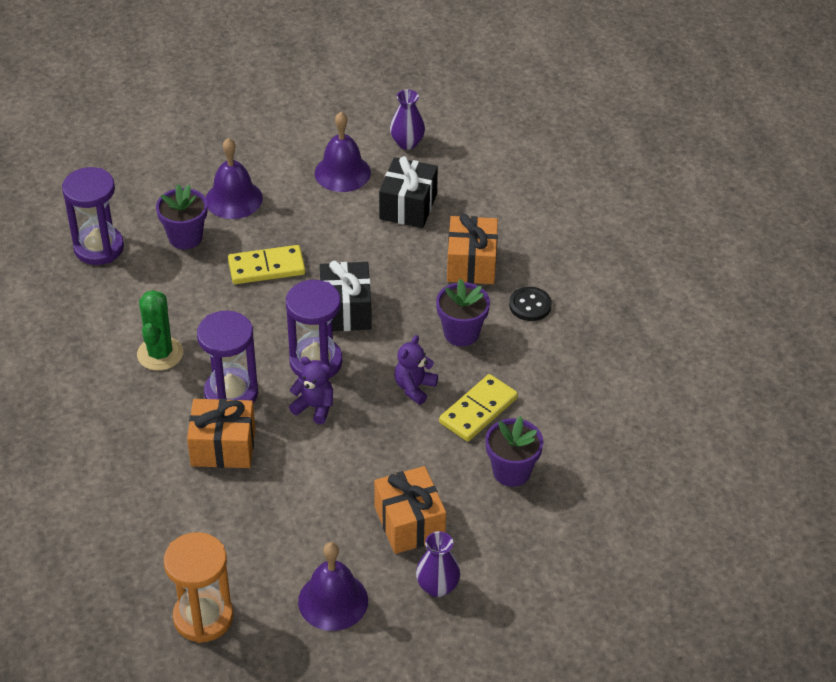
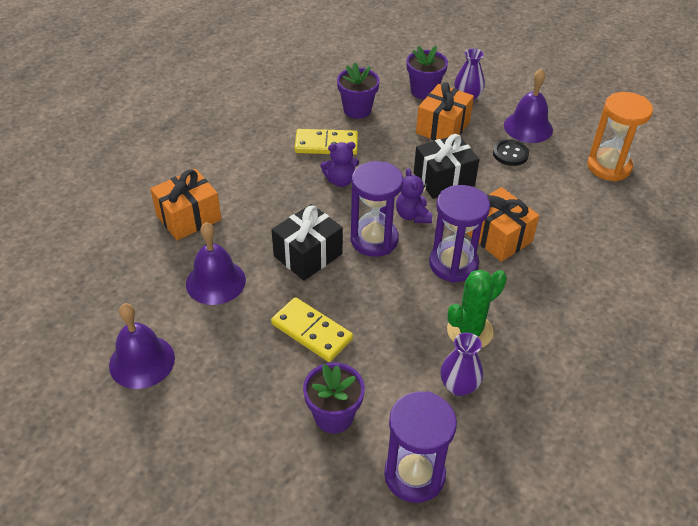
camera: 130 degrees left, 0 degrees up
(233, 199) = (249, 418): purple bell -> purple bell (215, 281)
(407, 143) = (59, 342): purple vase -> purple vase (459, 386)
(408, 206) = (151, 290): black gift -> black gift (443, 179)
(461, 333) = (266, 186): purple flower pot -> purple flower pot (424, 91)
(530, 305) = (204, 169): black button -> black button (510, 154)

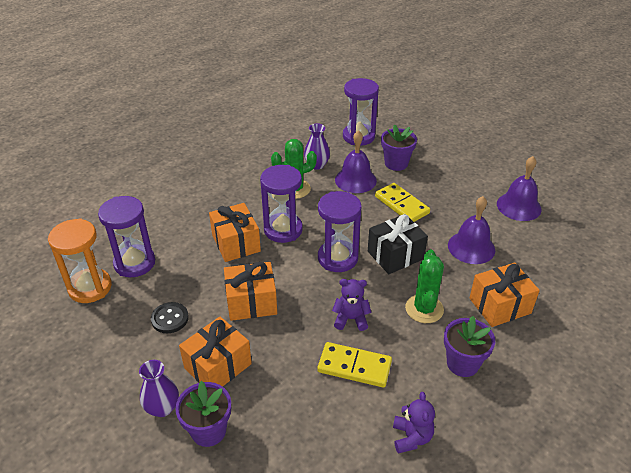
camera: 165 degrees left, 5 degrees down
(268, 201) = (424, 309): none -> green cactus
(357, 110) = (304, 414): purple flower pot -> purple flower pot (462, 363)
(412, 215) = (297, 273): purple teddy bear -> purple teddy bear (411, 437)
(443, 179) = (251, 302): black gift -> orange gift
(528, 127) = (126, 349): purple bell -> purple bell (355, 180)
(589, 196) = (134, 263): none -> purple hourglass

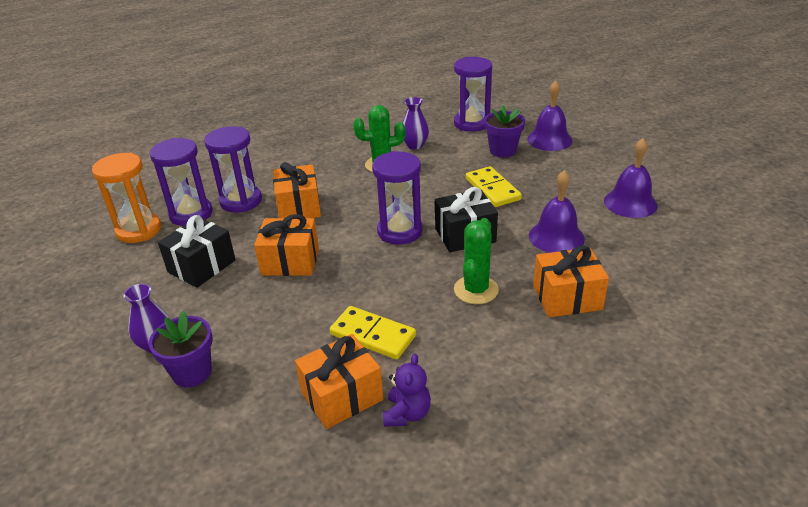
camera: 15 degrees right, 5 degrees down
(170, 319) = (201, 266): black button -> black gift
(218, 366) = (229, 314): orange gift -> orange gift (341, 396)
(283, 230) = (353, 200): purple hourglass -> purple hourglass (241, 201)
(351, 319) = (389, 289): purple teddy bear -> none
(355, 180) = (451, 162): purple bell -> purple bell (549, 139)
(462, 363) = (498, 349): purple flower pot -> none

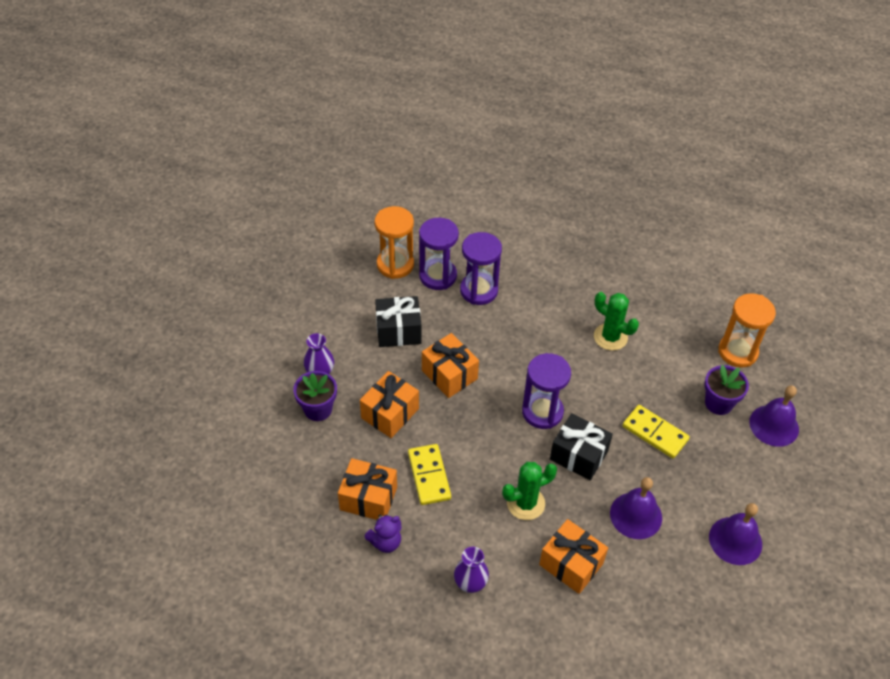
camera: 45 degrees right, 15 degrees up
(299, 207) = (507, 330): orange gift -> orange gift (390, 413)
(415, 145) = (660, 337): purple vase -> purple vase (470, 583)
(471, 123) = (737, 352): purple hourglass -> orange hourglass
(492, 189) = (655, 433): yellow domino -> yellow domino turned 75 degrees counterclockwise

